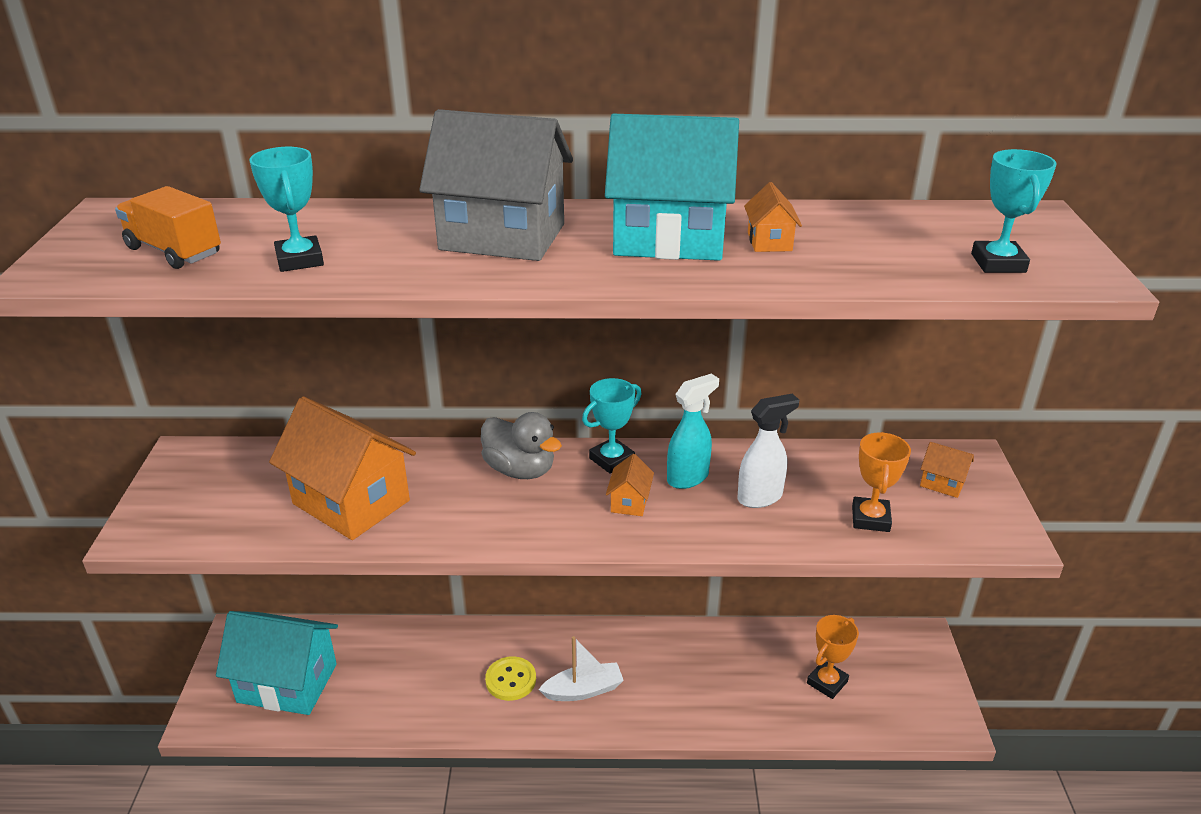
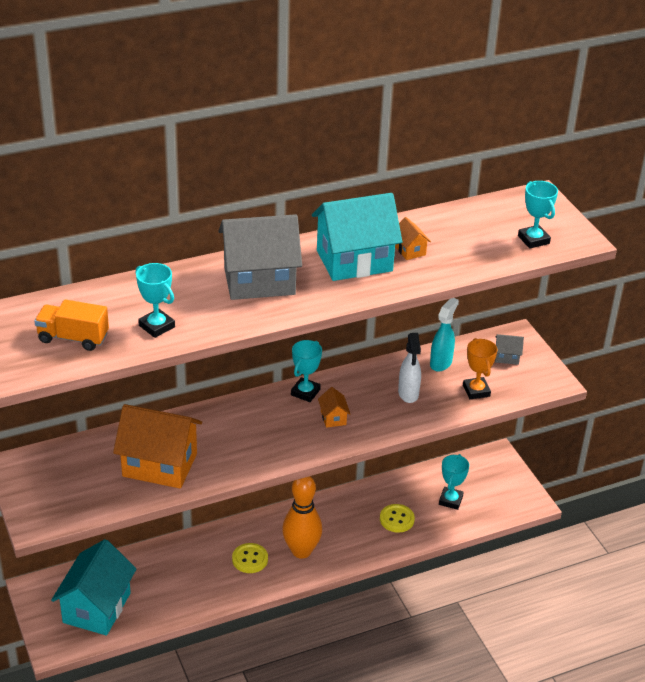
camera: 25 degrees left, 5 degrees up
(287, 683) = (96, 608): turquoise house -> turquoise house turned 60 degrees counterclockwise
(520, 470) = (252, 414): grey duck -> none
(583, 690) = (301, 551): white boat -> orange bowling pin
(688, 478) = (359, 392): turquoise spray bottle -> turquoise spray bottle (441, 363)
(737, 686) = (397, 519): none -> yellow button
(760, 497) = (408, 394): white spray bottle -> white spray bottle turned 135 degrees clockwise
(827, 682) = (450, 500): orange trophy -> turquoise trophy
(942, 483) = (506, 357): orange house -> grey house

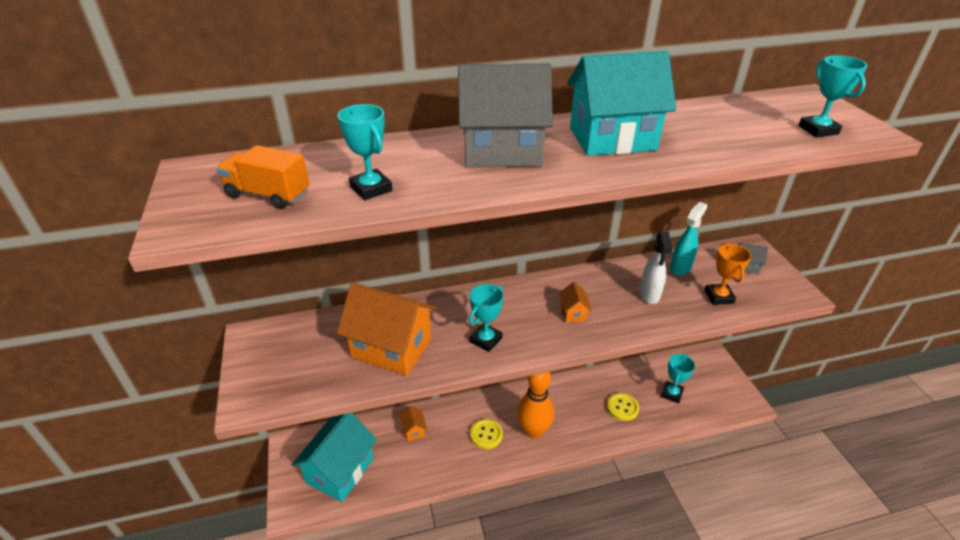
camera: 10 degrees right, 0 degrees up
(305, 392) = (547, 286): turquoise trophy -> turquoise trophy (486, 340)
(410, 250) = (675, 133): orange house -> orange house (414, 430)

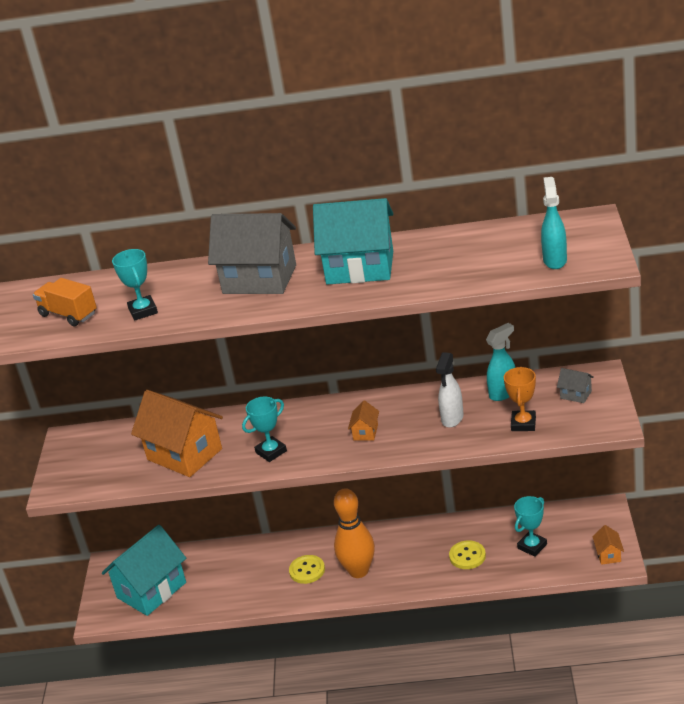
camera: 20 degrees right, 5 degrees down
(414, 430) = (234, 561): orange house -> orange house (608, 555)
(818, 130) = (555, 260): turquoise trophy -> turquoise spray bottle

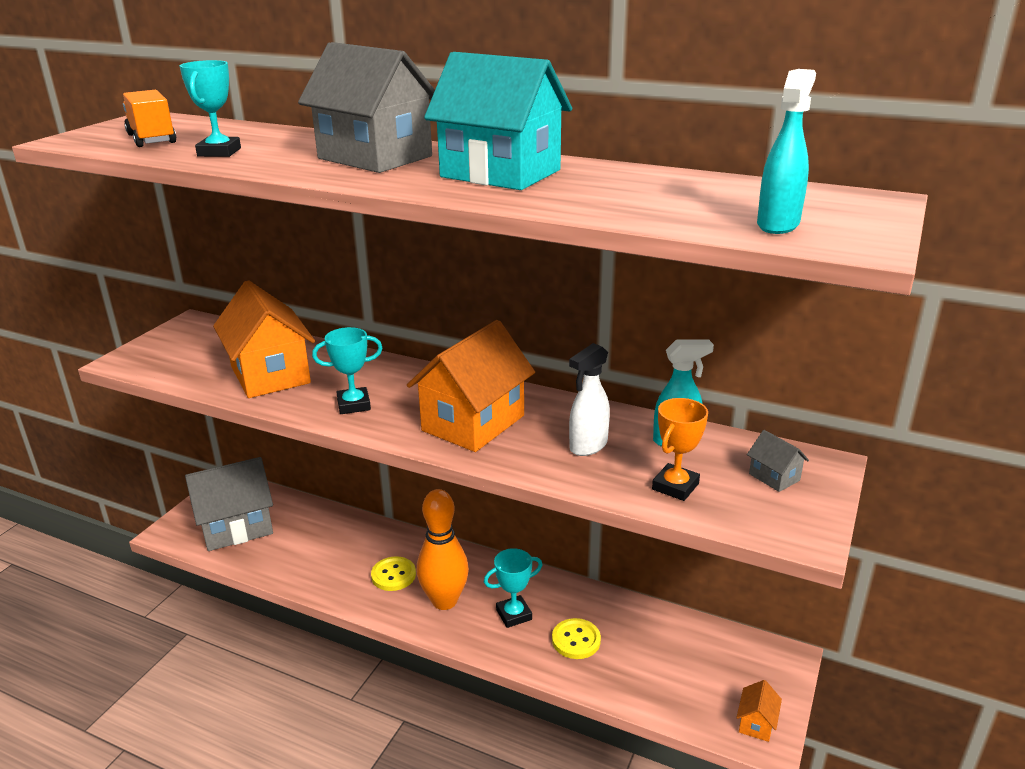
camera: 20 degrees right, 5 degrees down
(151, 590) = (236, 527): turquoise house -> grey house
(365, 432) = (473, 423): orange house -> orange house, size x2.36
(532, 546) = (662, 664): turquoise trophy -> turquoise trophy (514, 615)

